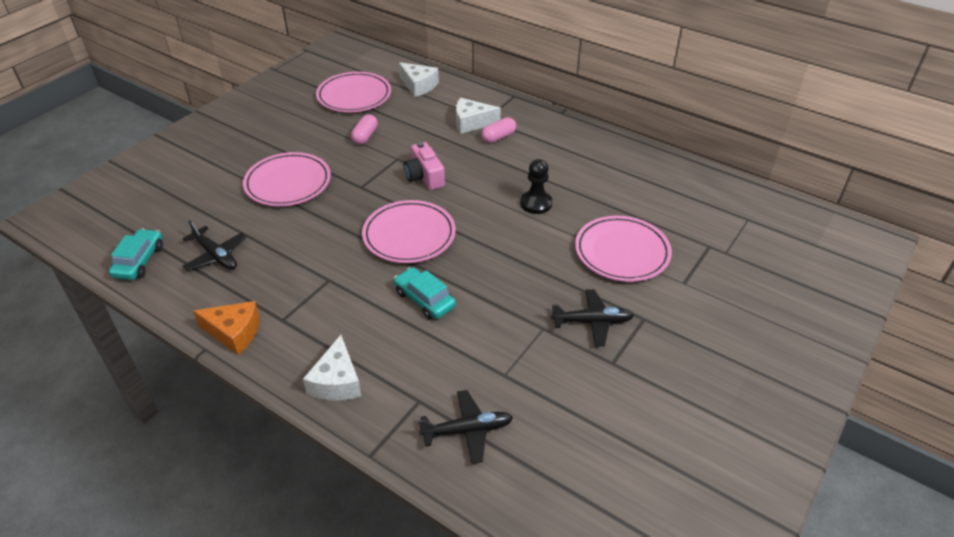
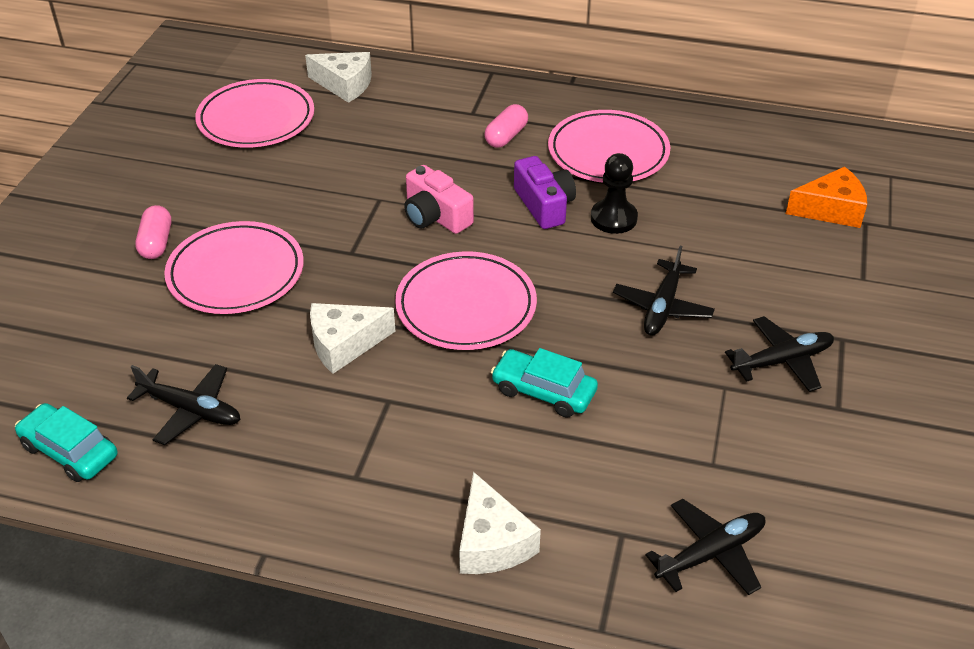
camera: 20 degrees left, 0 degrees up
(139, 261) = (70, 451): turquoise car -> turquoise car turned 45 degrees counterclockwise
(234, 332) = (294, 517): orange cheese -> orange cheese (830, 209)
(365, 136) = (311, 176): pink capsule -> pink capsule (156, 243)
(471, 123) = (455, 123): white cheese -> white cheese (344, 344)
(496, 185) = (544, 205): none -> purple camera
(533, 267) = (662, 307): none -> black plane
(622, 252) = (764, 258): pink plate -> pink plate (608, 152)

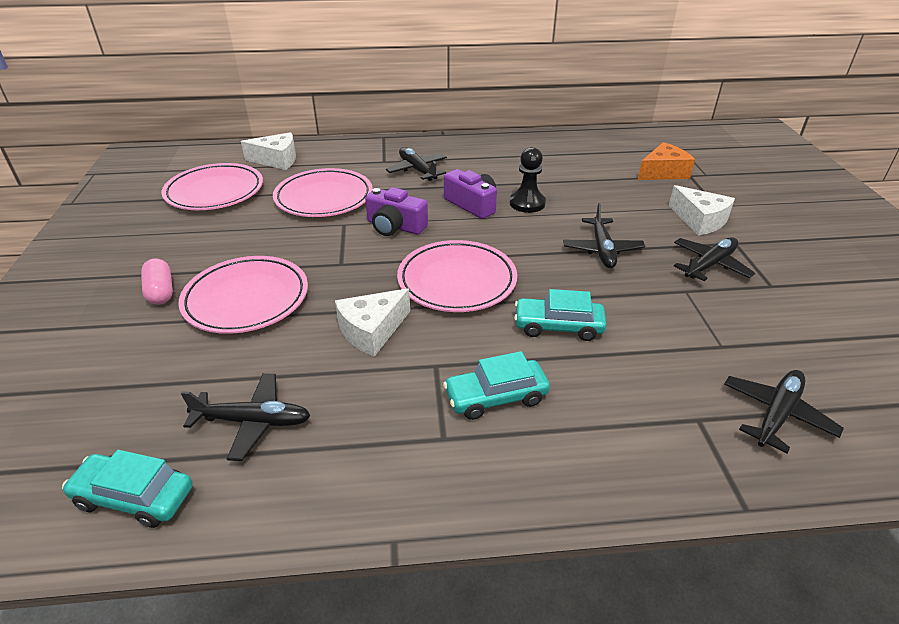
camera: 20 degrees left, 5 degrees down
(429, 451) = (496, 397): none -> turquoise car
(435, 216) = (395, 226): pink camera -> purple camera
(492, 542) = (600, 459): white cheese -> white cheese (699, 220)
(506, 136) = (417, 170): pink capsule -> black plane
(608, 152) = (495, 167): pink plate -> pink plate (324, 198)

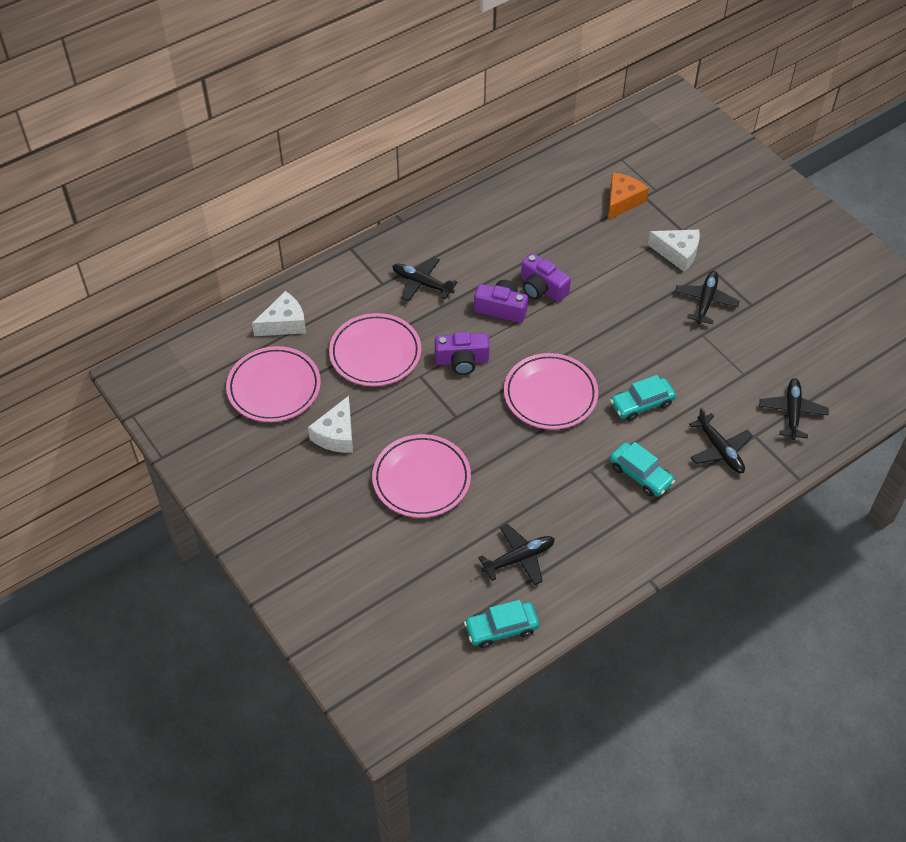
camera: 30 degrees left, 15 degrees up
(161, 291) = (353, 502): pink capsule -> none
(372, 331) = (530, 463): white cheese -> white cheese (336, 434)
(496, 397) = (640, 474): turquoise car -> turquoise car turned 90 degrees counterclockwise
(527, 203) = (542, 288): black pawn -> purple camera
(602, 249) = (627, 317): black plane -> black plane (719, 449)

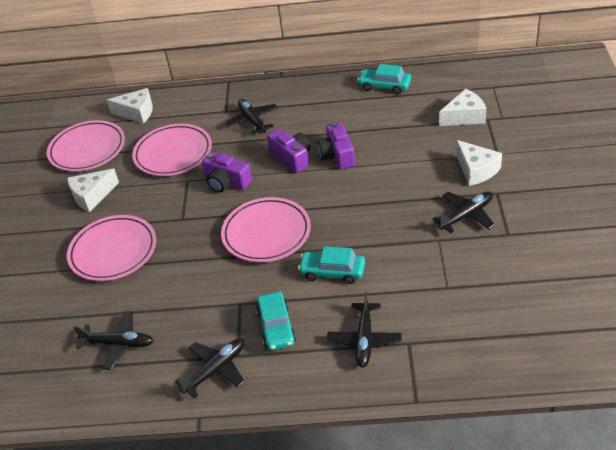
camera: 40 degrees right, 10 degrees down
(501, 628) = (50, 391): turquoise car -> turquoise car (384, 86)
(622, 201) = (464, 116): orange cheese -> white cheese
(792, 412) = (463, 339): black plane -> black plane (216, 370)

